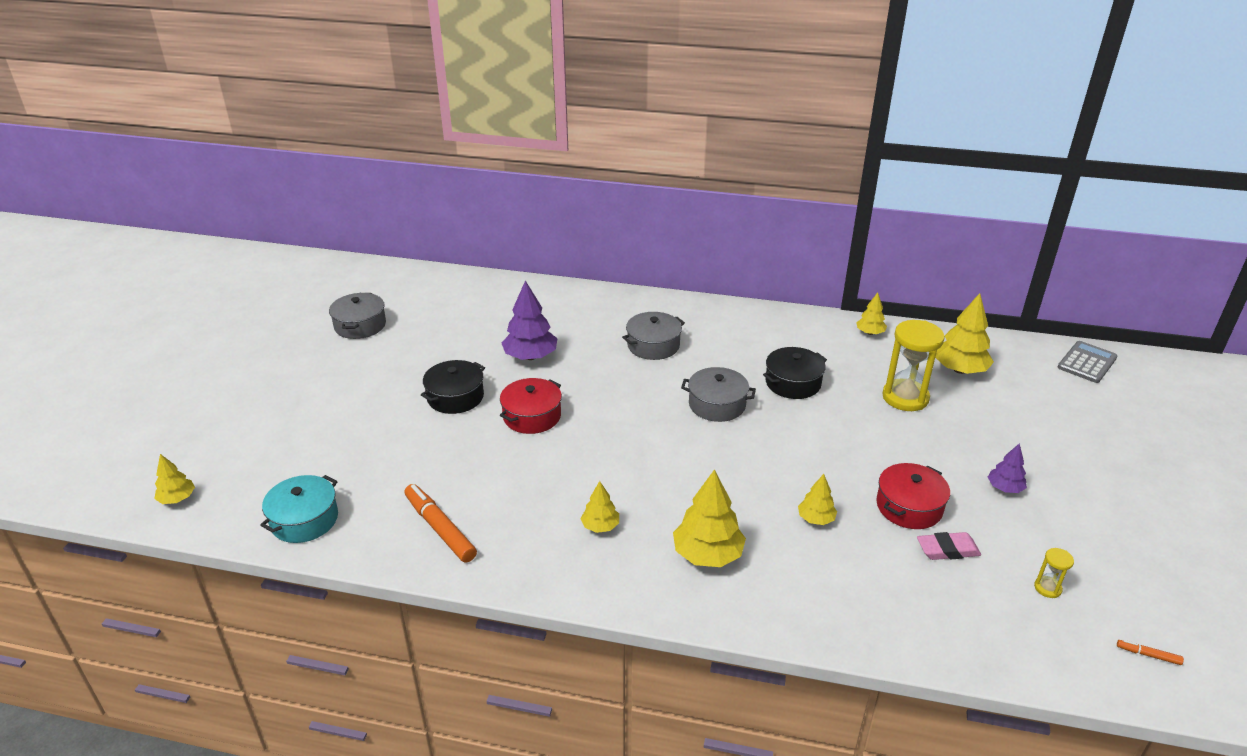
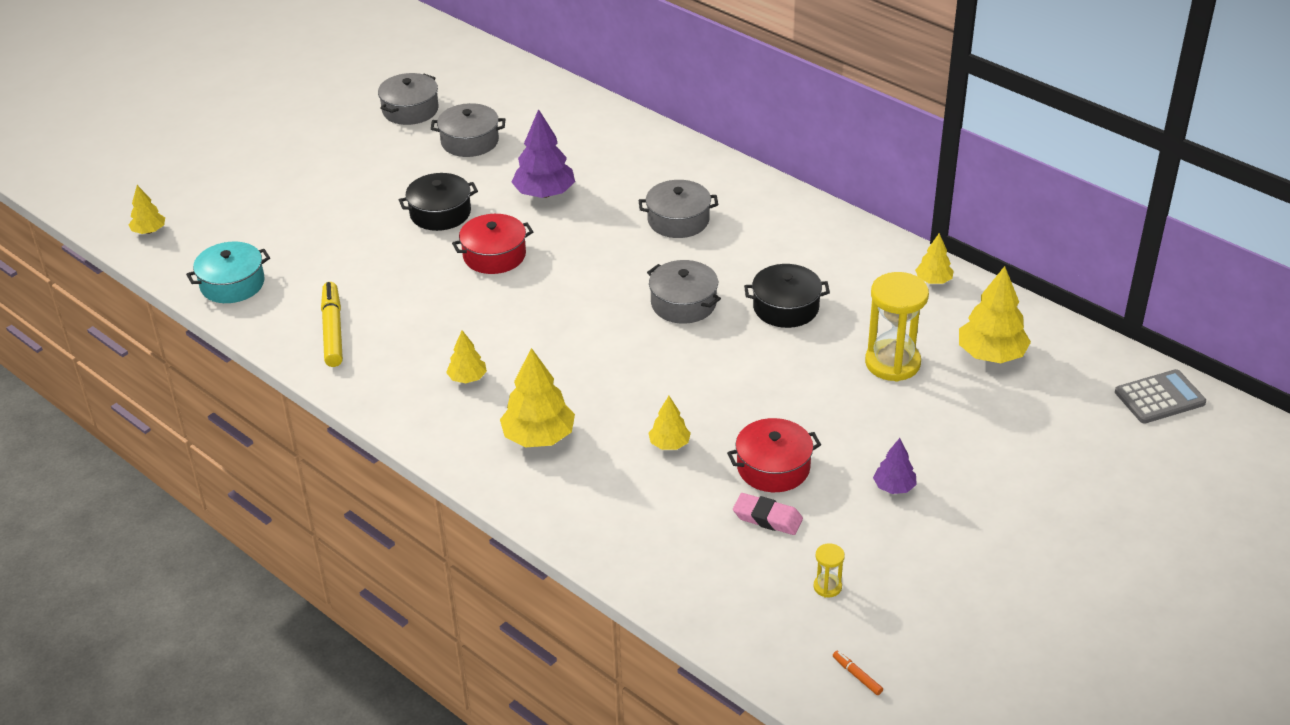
camera: 30 degrees right, 5 degrees up
(433, 335) = (470, 141): none -> grey pot
(440, 528) = (333, 330): orange marker -> yellow marker

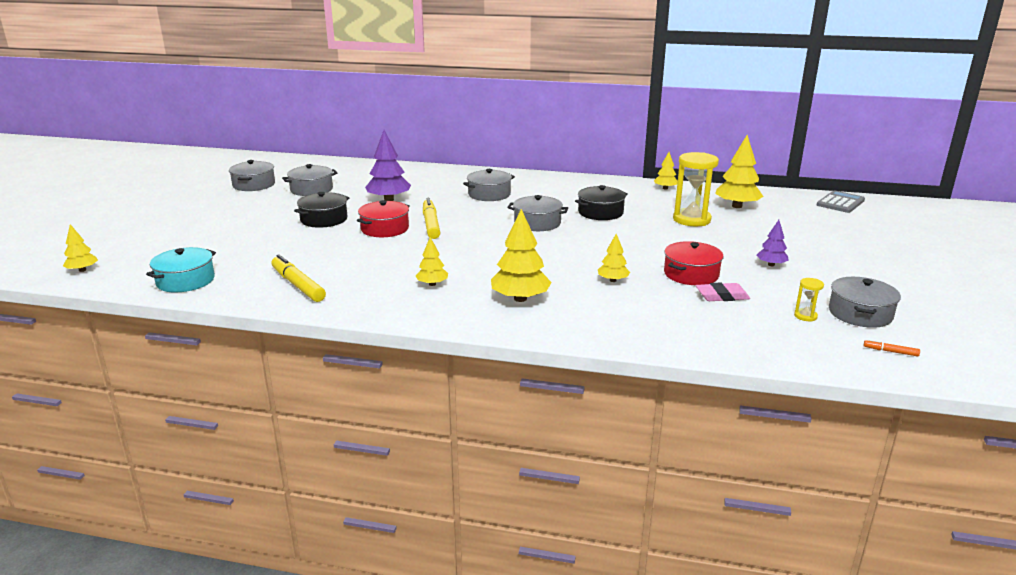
camera: 30 degrees left, 15 degrees down
(554, 263) = (431, 224): none -> yellow marker
(898, 609) = (860, 313): none -> grey pot

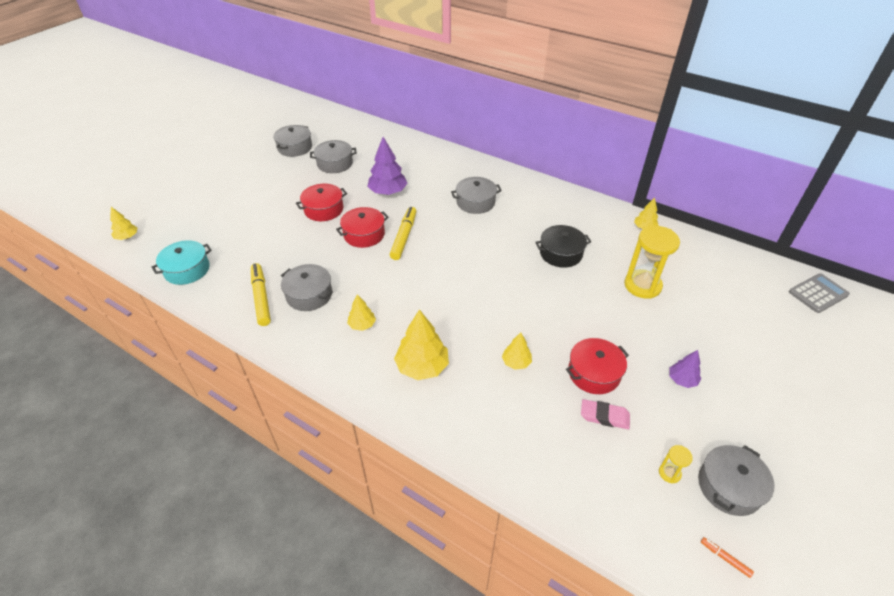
camera: 20 degrees right, 20 degrees up
(324, 219) = (324, 209): black pot -> red pot
(537, 223) = (495, 256): grey pot -> grey pot (309, 295)
(736, 206) = (701, 274): yellow tree -> none

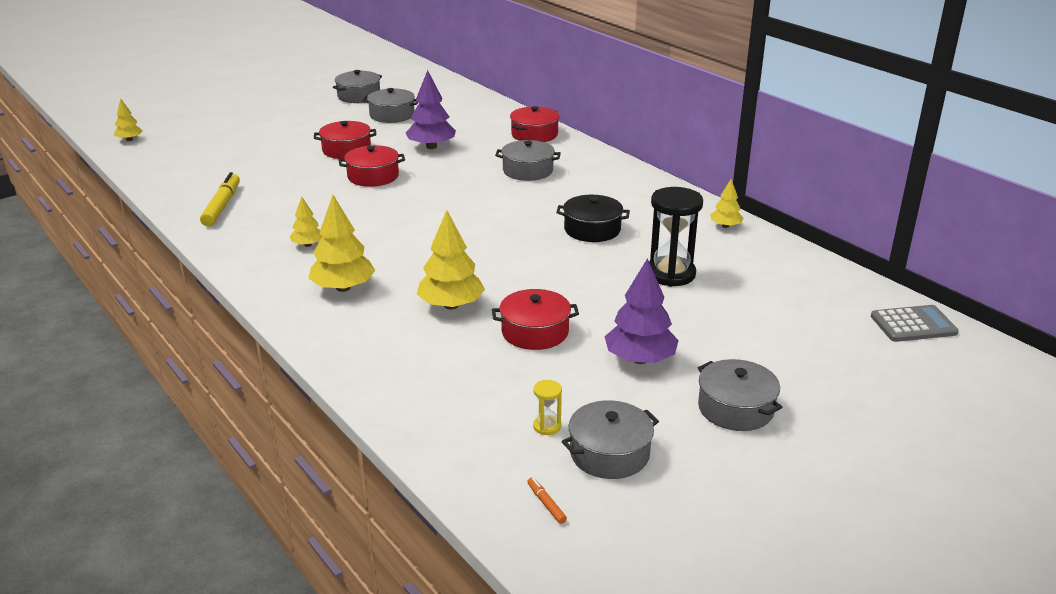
camera: 20 degrees right, 15 degrees down
(187, 270) = (167, 173): turquoise pot -> none
(309, 295) = (273, 212): grey pot -> grey pot (735, 408)
(404, 237) = (416, 185): yellow marker -> none
(455, 163) = (534, 134): none -> red pot
(516, 362) = (451, 305): yellow tree -> yellow tree, size x1.79
(604, 416) = (513, 367): pink eraser -> none
(642, 286) = (670, 274): yellow hourglass -> black hourglass
(682, 380) = (640, 359): purple tree -> purple tree, size x1.79

